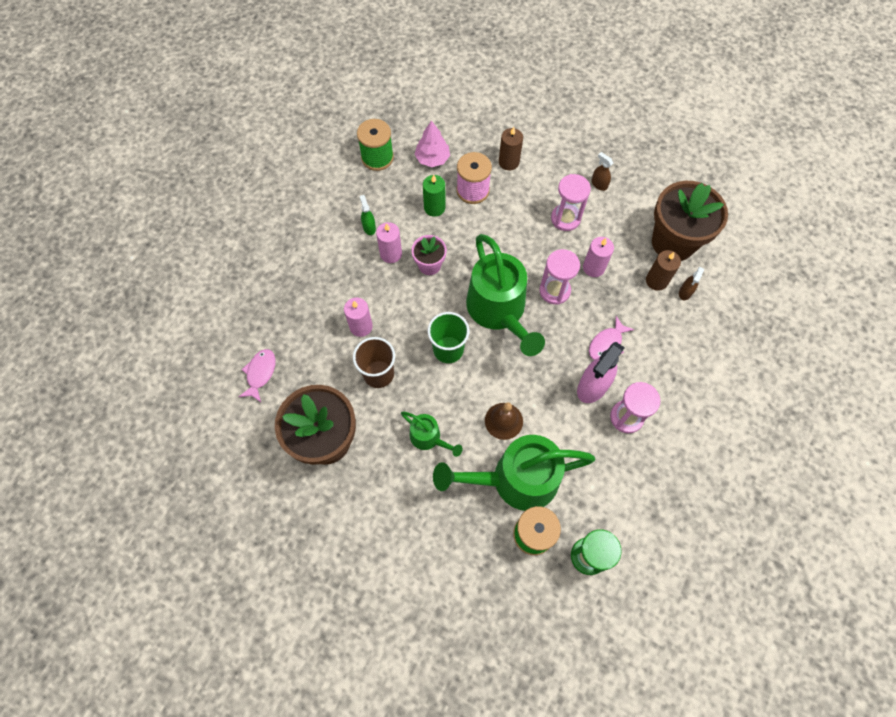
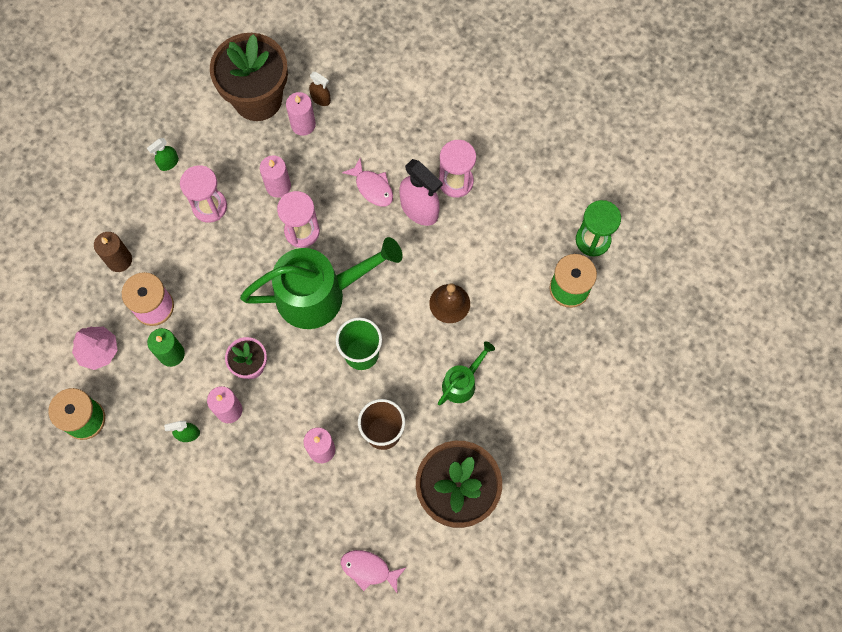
camera: 85 degrees left, 5 degrees up
(514, 480) = (513, 299): green watering can -> none
(599, 184) = (168, 163): brown spray bottle -> green spray bottle
(656, 281) = (303, 124): brown candle -> pink candle

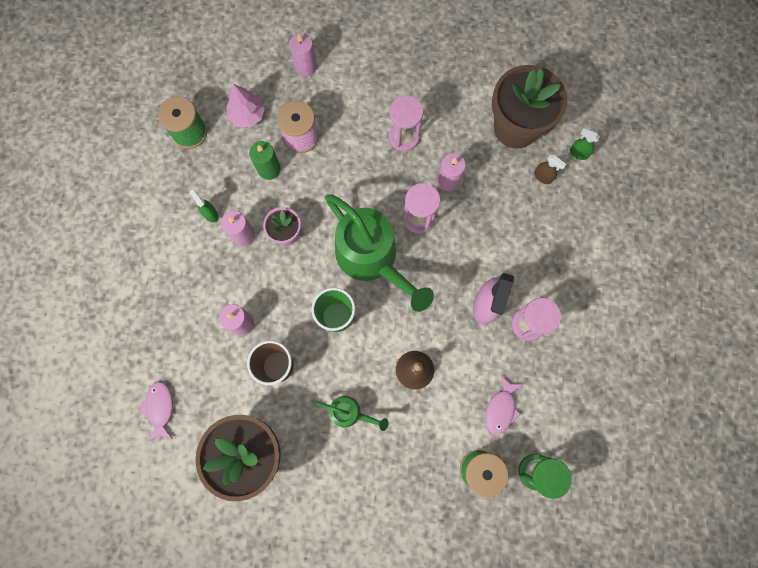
camera: 65 degrees right, 5 degrees up
(119, 260) = (326, 93): brown candle -> none
(168, 163) = (424, 88): green spray bottle -> green spray bottle (578, 153)
(303, 124) = (512, 174): pink candle -> pink candle (305, 67)
(321, 99) = (543, 177): brown spray bottle -> brown spray bottle turned 60 degrees counterclockwise
(372, 187) = (486, 256): pink fish -> pink fish (501, 408)

